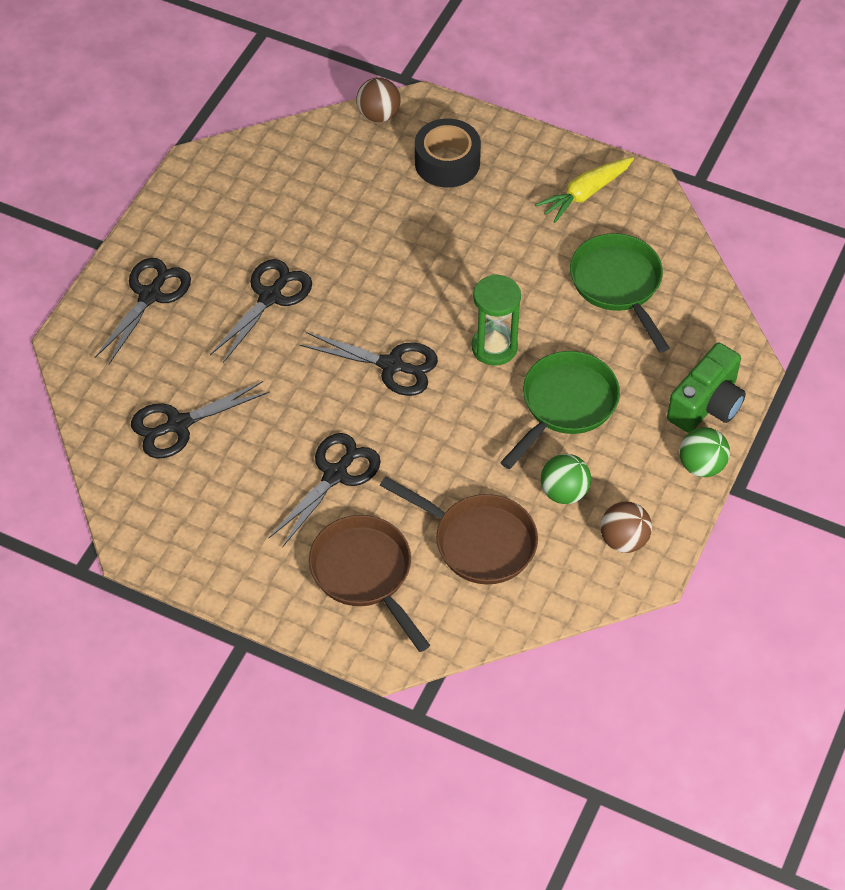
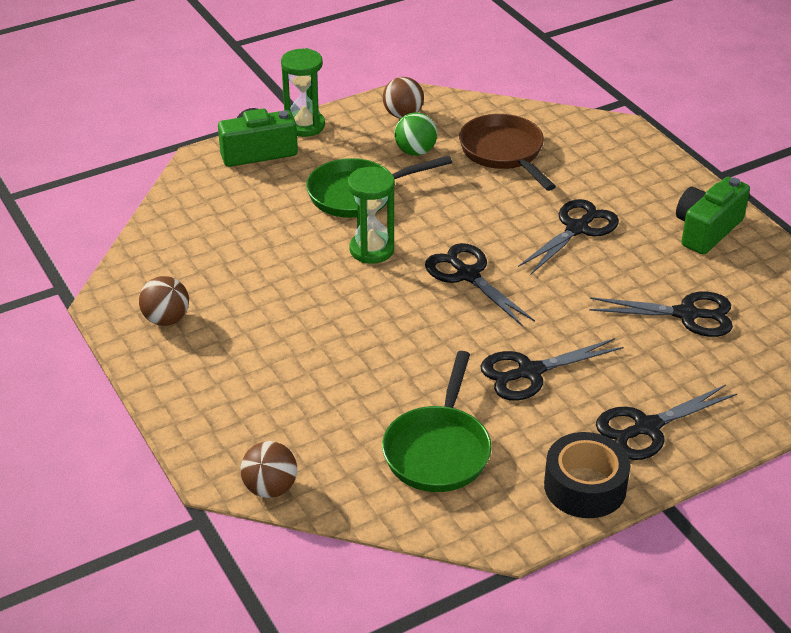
camera: 145 degrees left, 15 degrees down
(214, 542) = (706, 230): none -> green camera
(335, 475) = (577, 229): black scissors -> black scissors turned 150 degrees clockwise
(365, 573) = (602, 169): brown pan -> none
(447, 162) = (254, 406): black tape -> black tape (585, 486)
(585, 194) = (166, 319): yellow carrot -> brown ball
(618, 285) = (225, 245): green pan -> green pan (438, 450)
(701, 465) = (304, 126): green ball -> green hourglass

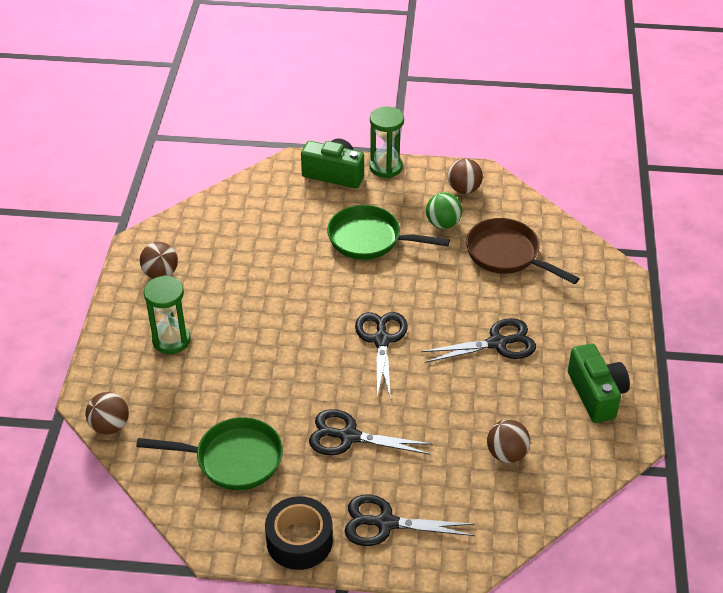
camera: 35 degrees right, 5 degrees up
(372, 250) = (336, 287): green hourglass -> green hourglass (171, 340)
(438, 450) = (233, 459): green pan -> green pan turned 135 degrees counterclockwise
(504, 152) = (506, 254): brown pan -> brown pan turned 60 degrees counterclockwise
(686, 314) = (506, 454): black scissors -> brown ball
(706, 230) = (596, 394): green camera -> green camera turned 90 degrees clockwise

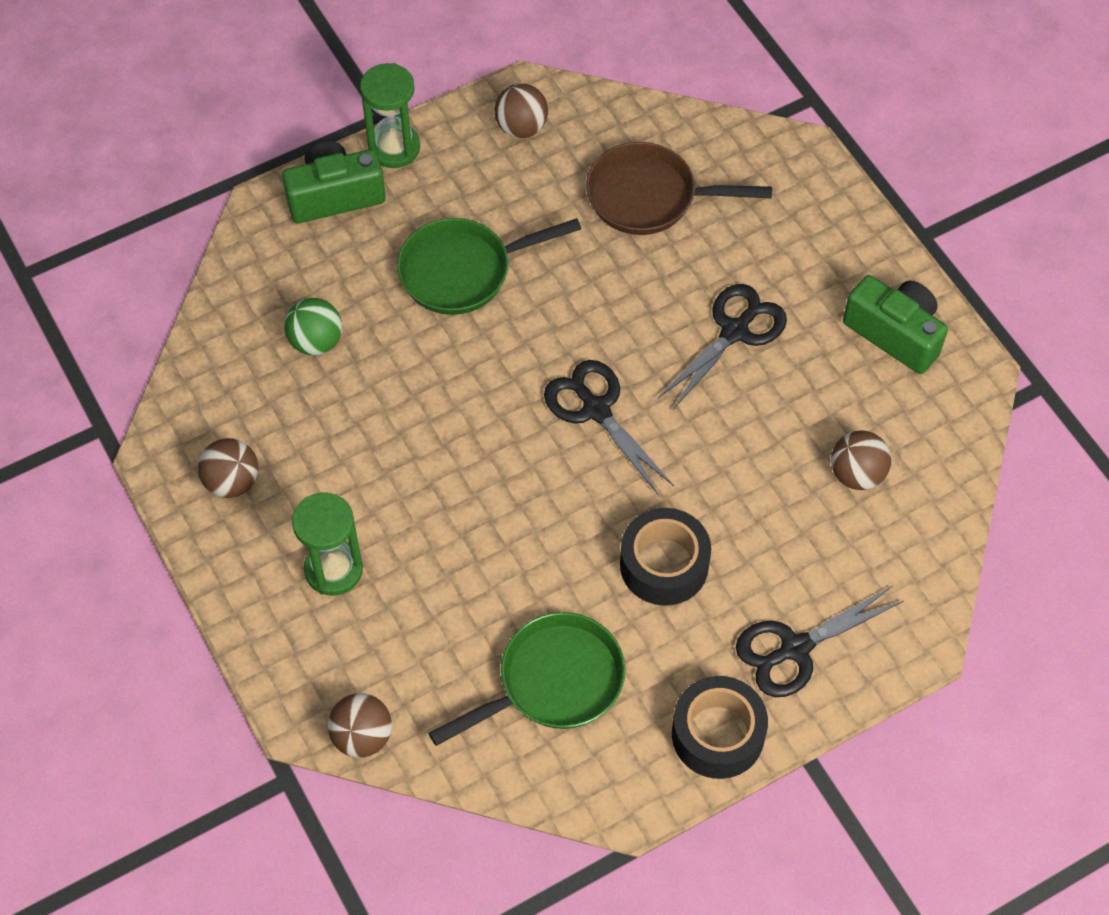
camera: 35 degrees left, 15 degrees up
(349, 436) = (664, 565): black scissors -> black tape
(443, 224) = (536, 195): green ball -> green ball (316, 341)

